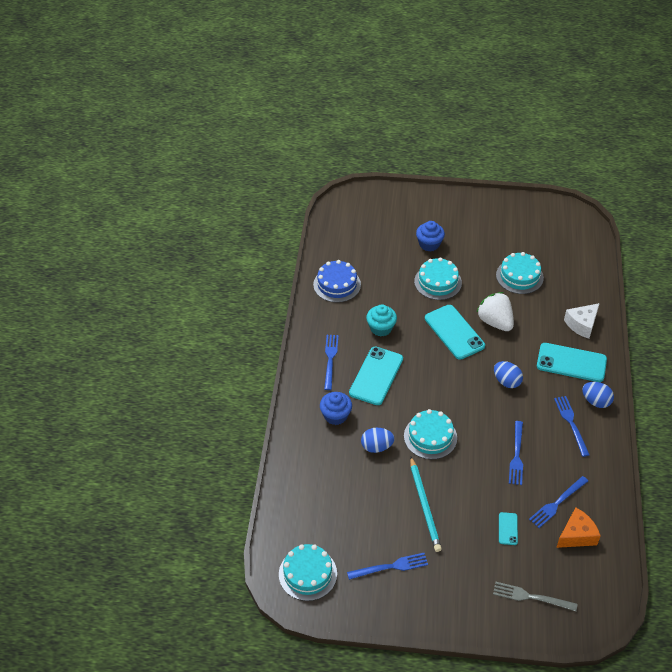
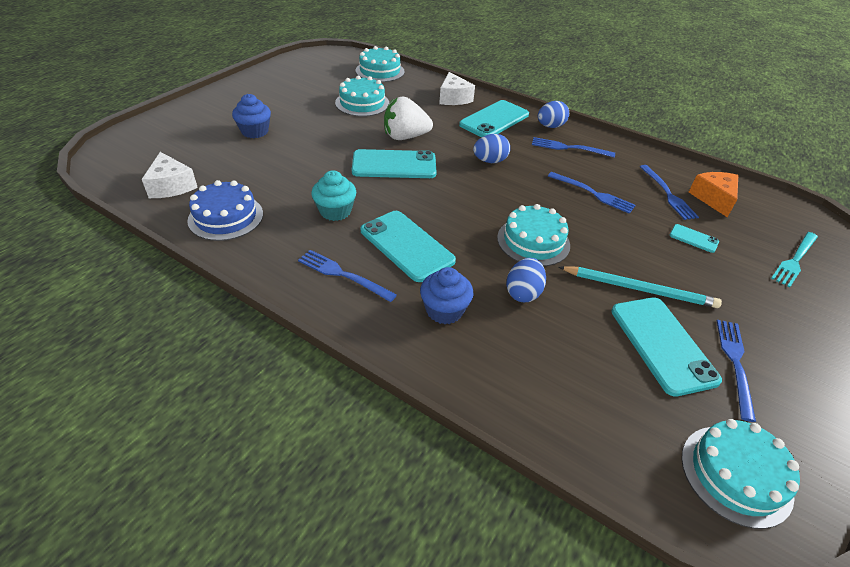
camera: 65 degrees left, 5 degrees down
(343, 245) = (171, 186): none -> white cheese
(381, 527) = (662, 344): none -> turquoise phone
(438, 282) = (313, 147): turquoise cake -> turquoise cake (380, 71)
(531, 597) = (795, 260): grey fork -> turquoise fork

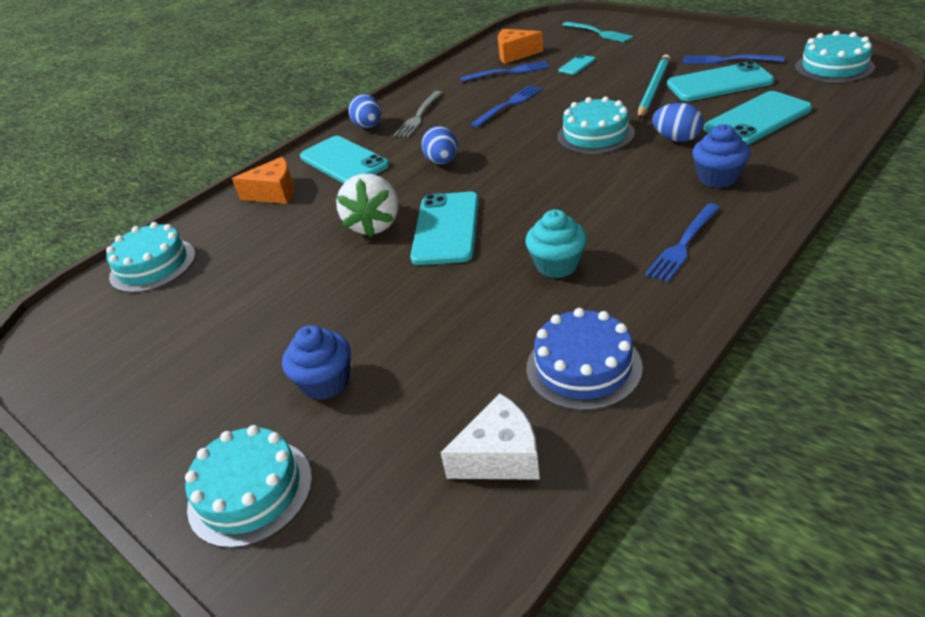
camera: 75 degrees left, 5 degrees down
(362, 103) = (260, 273): turquoise cake -> turquoise cake (250, 491)
(406, 246) = (619, 206): turquoise phone -> turquoise phone (757, 119)
(453, 98) = (274, 193): white cheese -> orange cheese
(569, 148) = (419, 116): blue fork -> grey fork

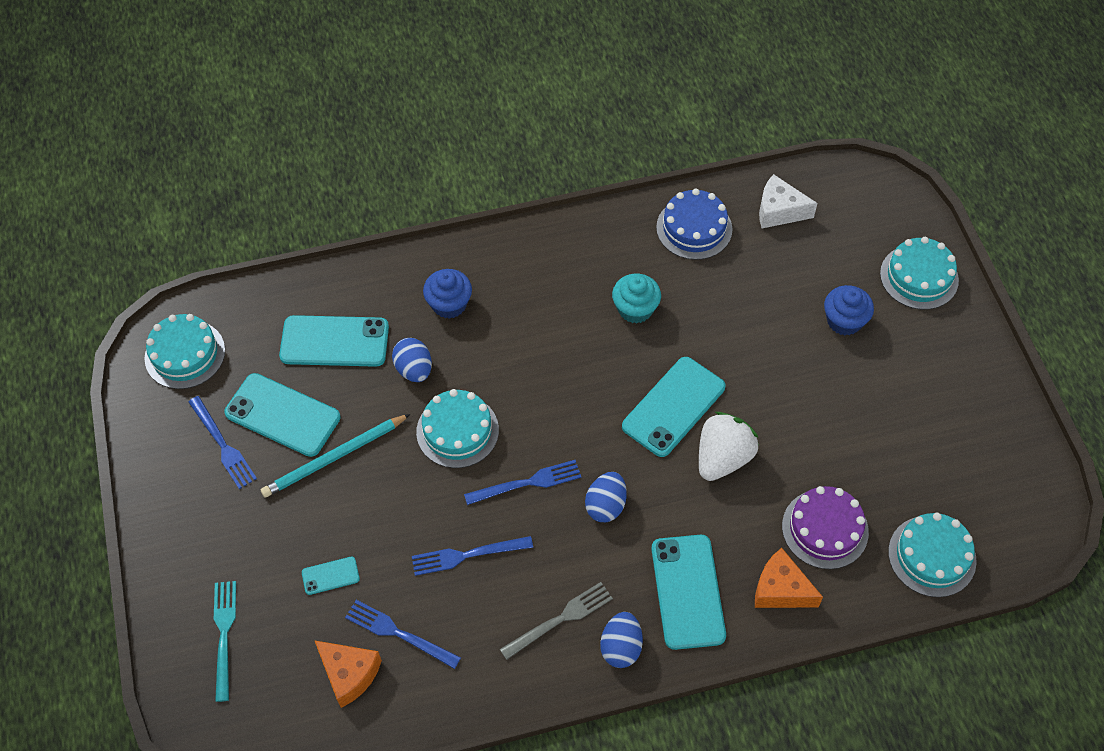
camera: 150 degrees left, 20 degrees up
(257, 234) = (825, 529): none -> purple cake
(683, 245) = (547, 266): blue fork -> blue fork (527, 483)

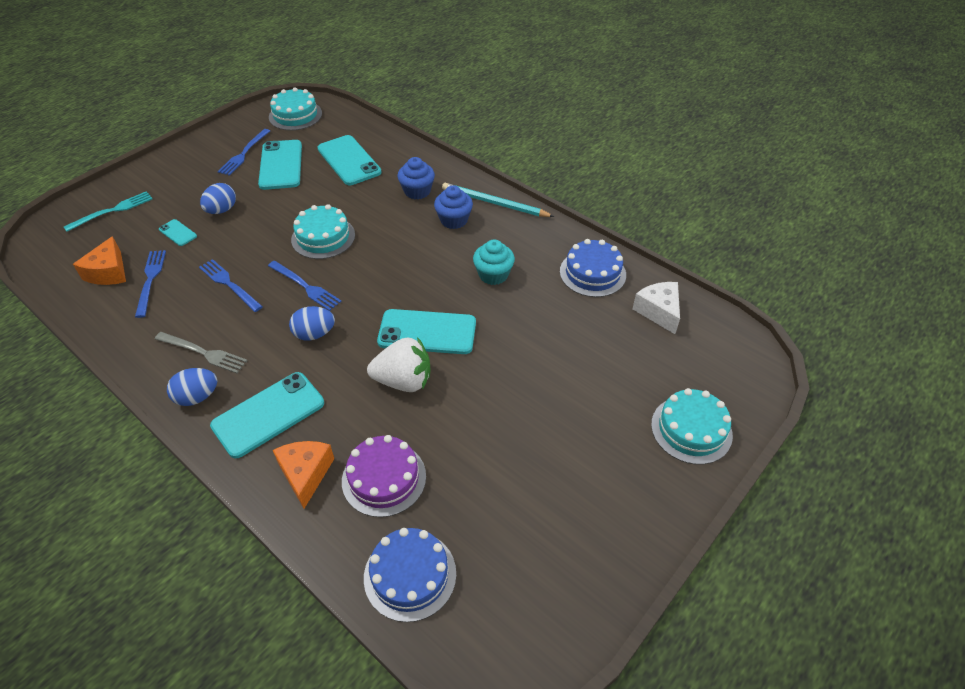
camera: 55 degrees right, 10 degrees down
(334, 457) = (265, 197): turquoise pencil -> turquoise pencil (494, 203)
(414, 369) = (355, 199): blue egg -> blue egg (222, 210)
(844, 321) = (597, 398): blue cupcake -> blue cupcake (454, 220)
(932, 556) = (410, 575): turquoise cake -> blue cake

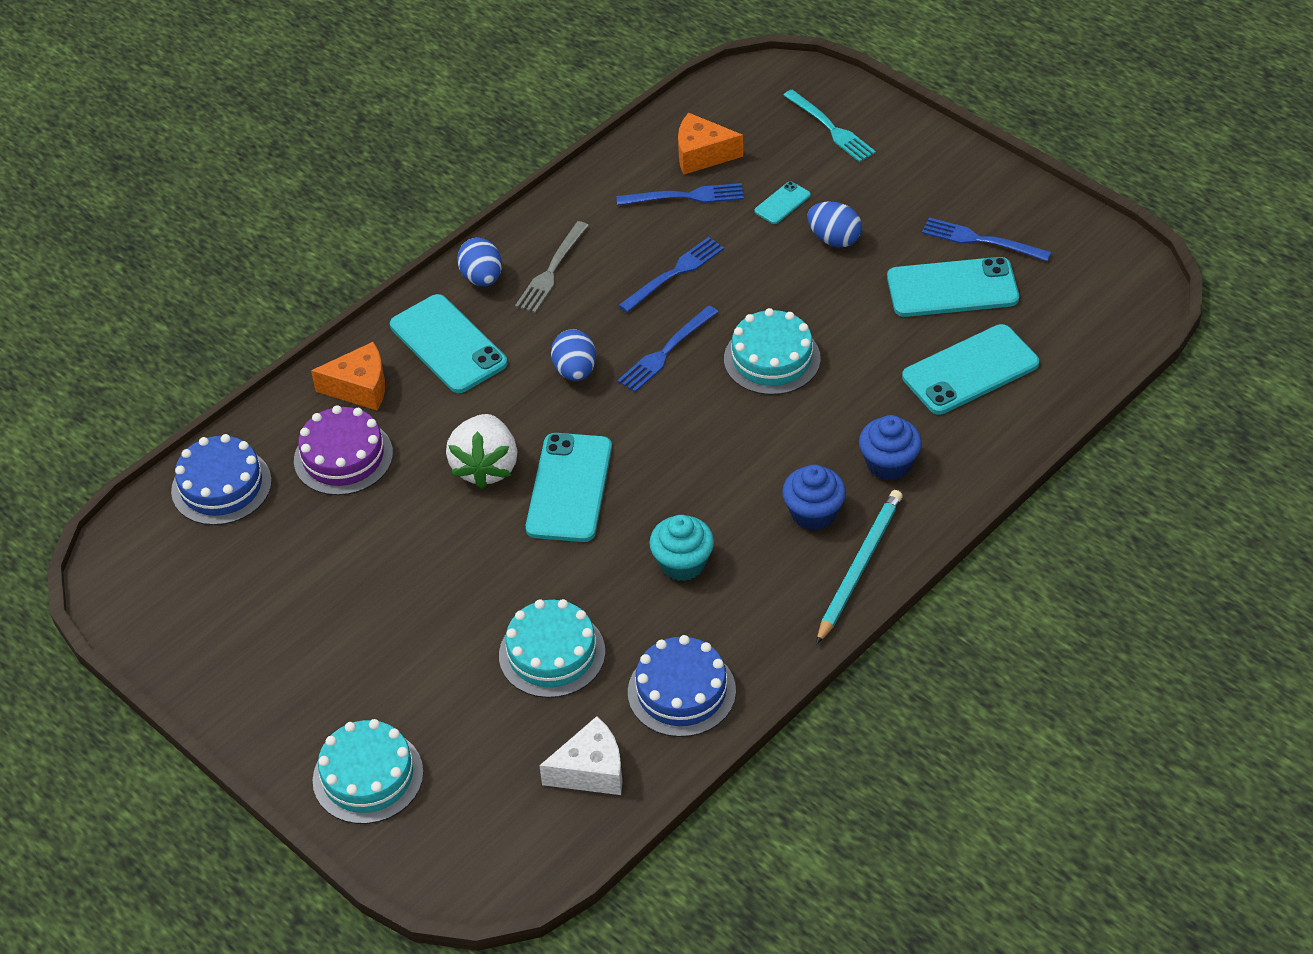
camera: 95 degrees right, 0 degrees up
(295, 115) = (1102, 287): turquoise cake -> turquoise cake (552, 653)

